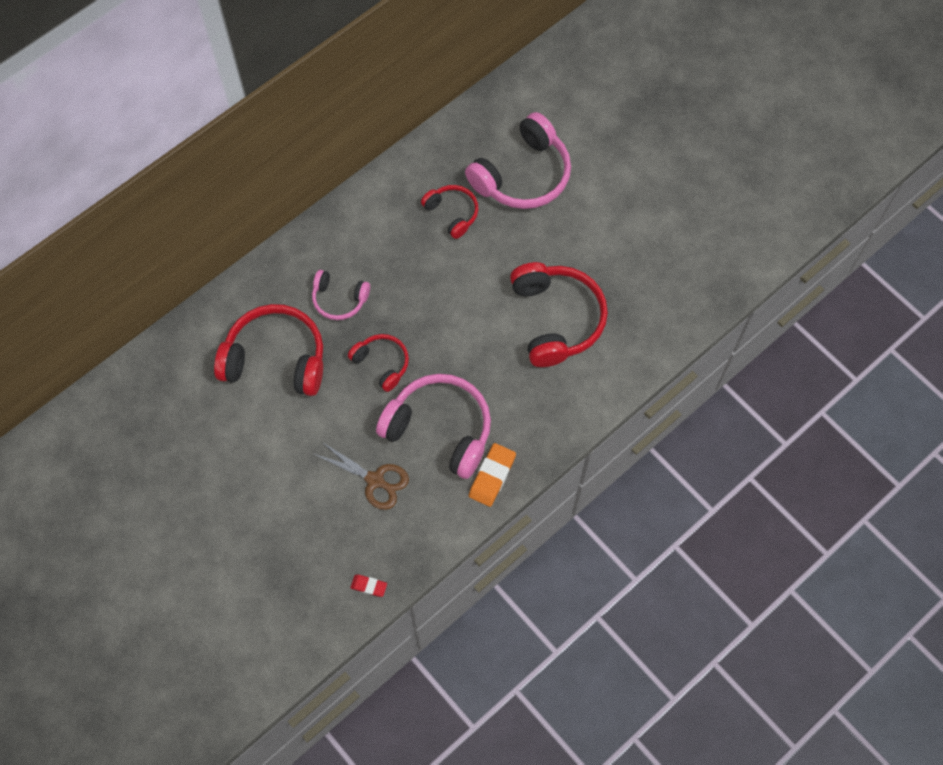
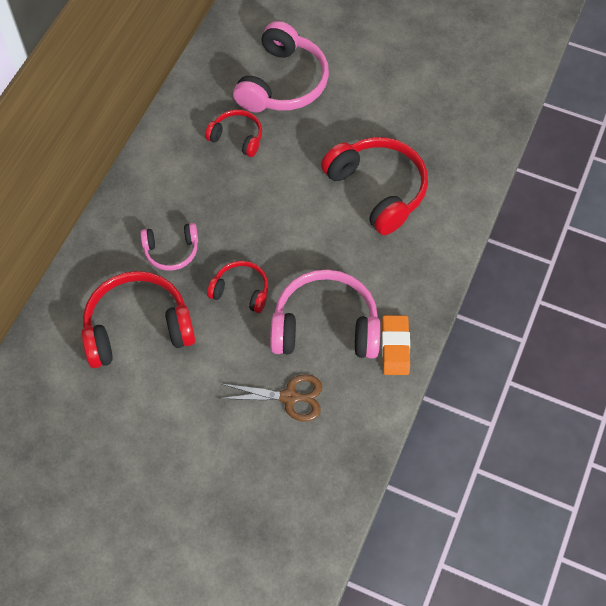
camera: 25 degrees left, 5 degrees down
(369, 586) = (335, 497): red eraser -> none

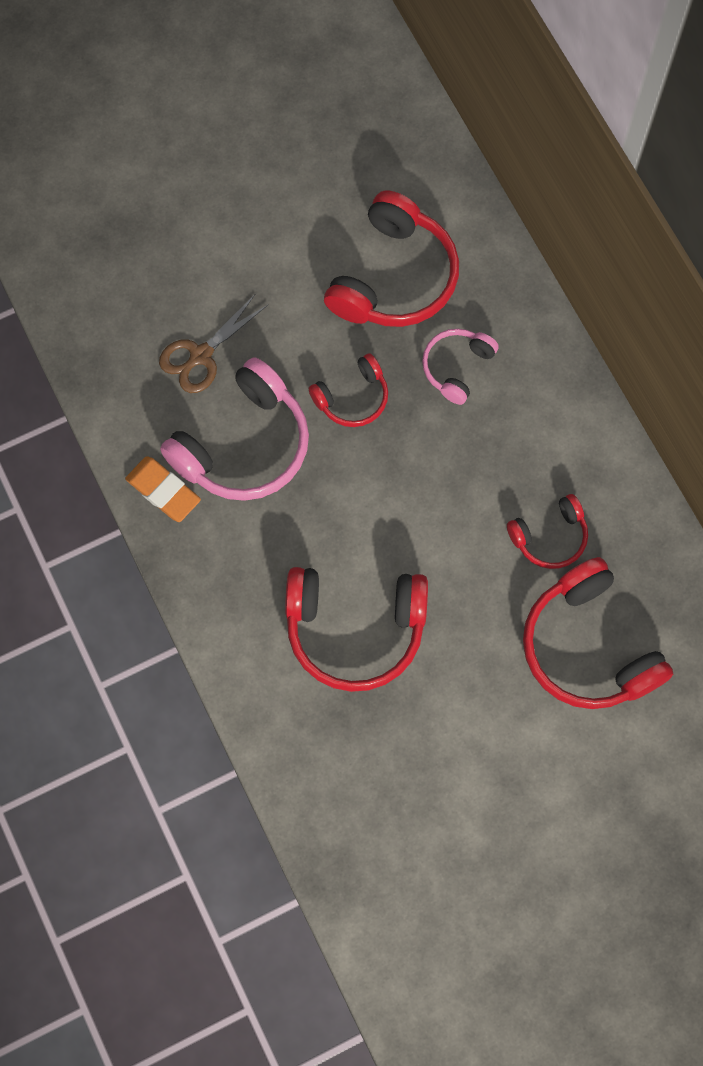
camera: 130 degrees right, 10 degrees up
(283, 83) = (588, 647): pink headphones -> red headphones

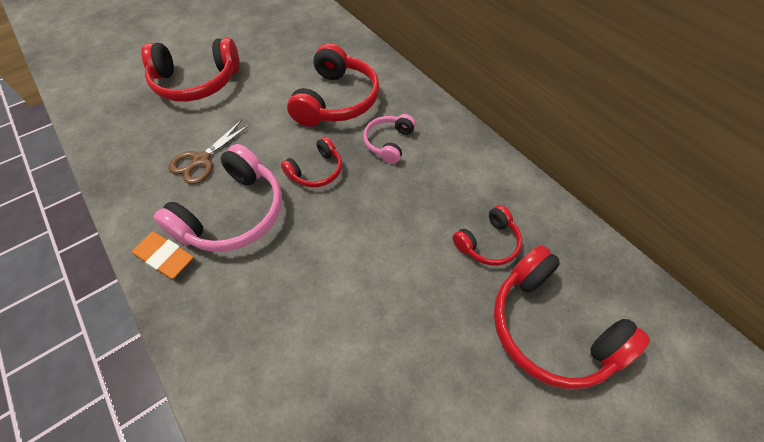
camera: 10 degrees left, 15 degrees down
(355, 629) = (339, 348): red headphones -> red headphones (196, 82)

